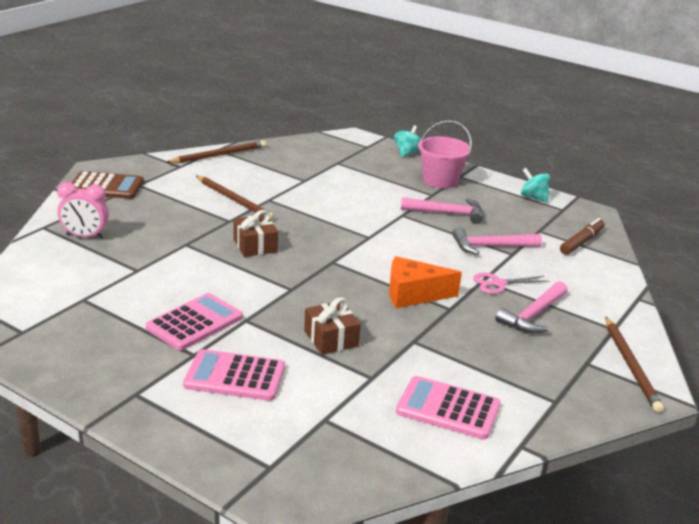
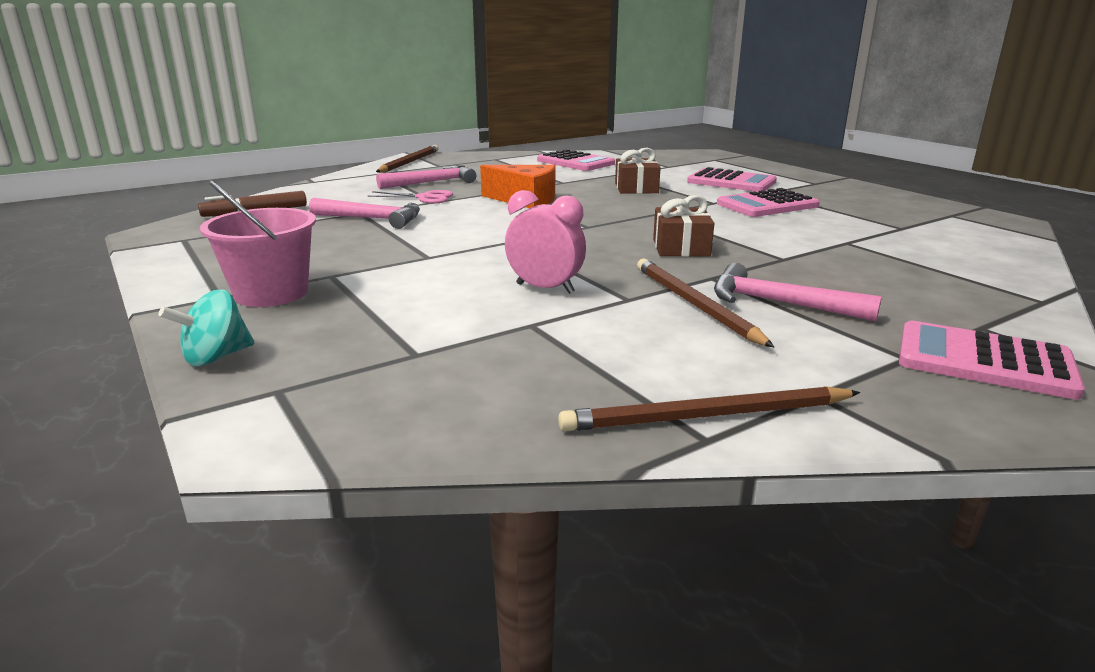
camera: 155 degrees left, 5 degrees down
(85, 236) = (952, 281): pink clock -> pink clock (545, 288)
(106, 186) = (984, 361): brown calculator -> pink calculator
(447, 213) = (358, 251): pink hammer -> pink hammer (779, 303)
(533, 197) = (183, 255): turquoise spinning top -> none

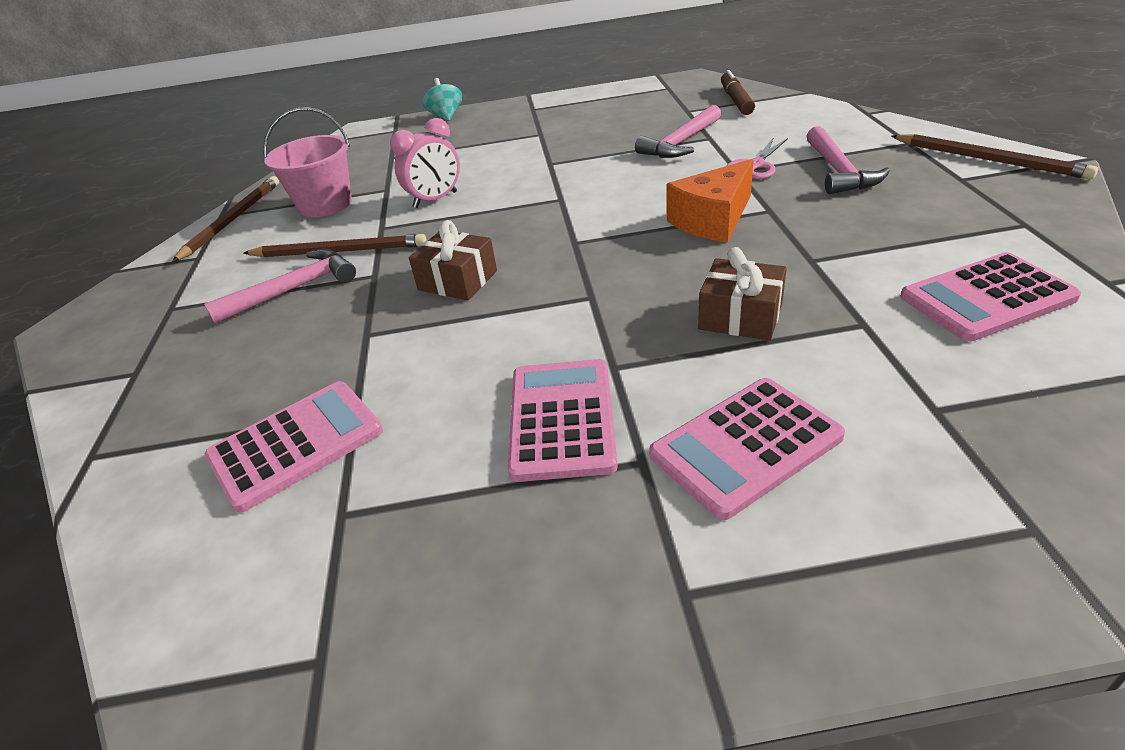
camera: 120 degrees right, 15 degrees up
(271, 293) = (523, 120): pink bucket -> pink bucket (325, 204)
(984, 361) = (119, 339): pink calculator -> pink calculator (296, 444)

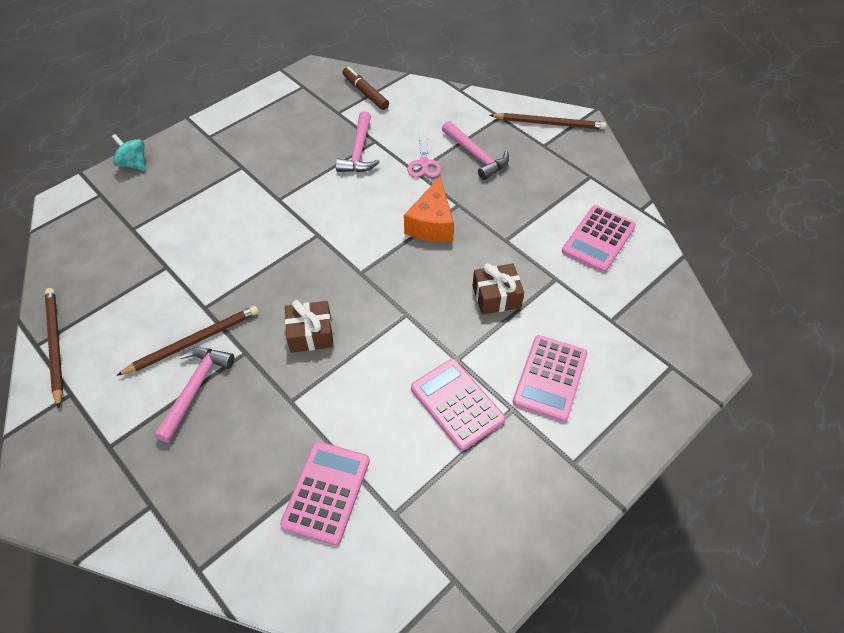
camera: 40 degrees left, 15 degrees up
(325, 204) = (127, 300): pink bucket -> none
(435, 200) = (221, 265): pink clock -> none

